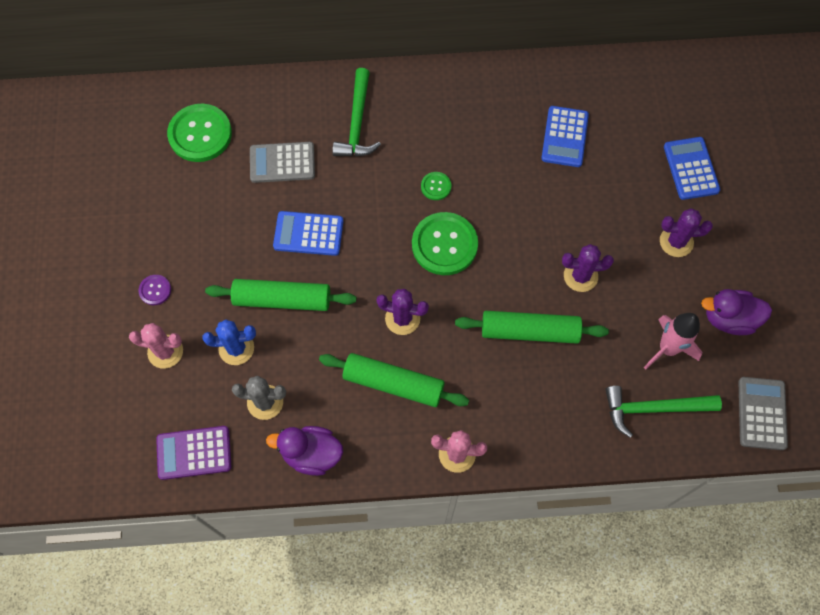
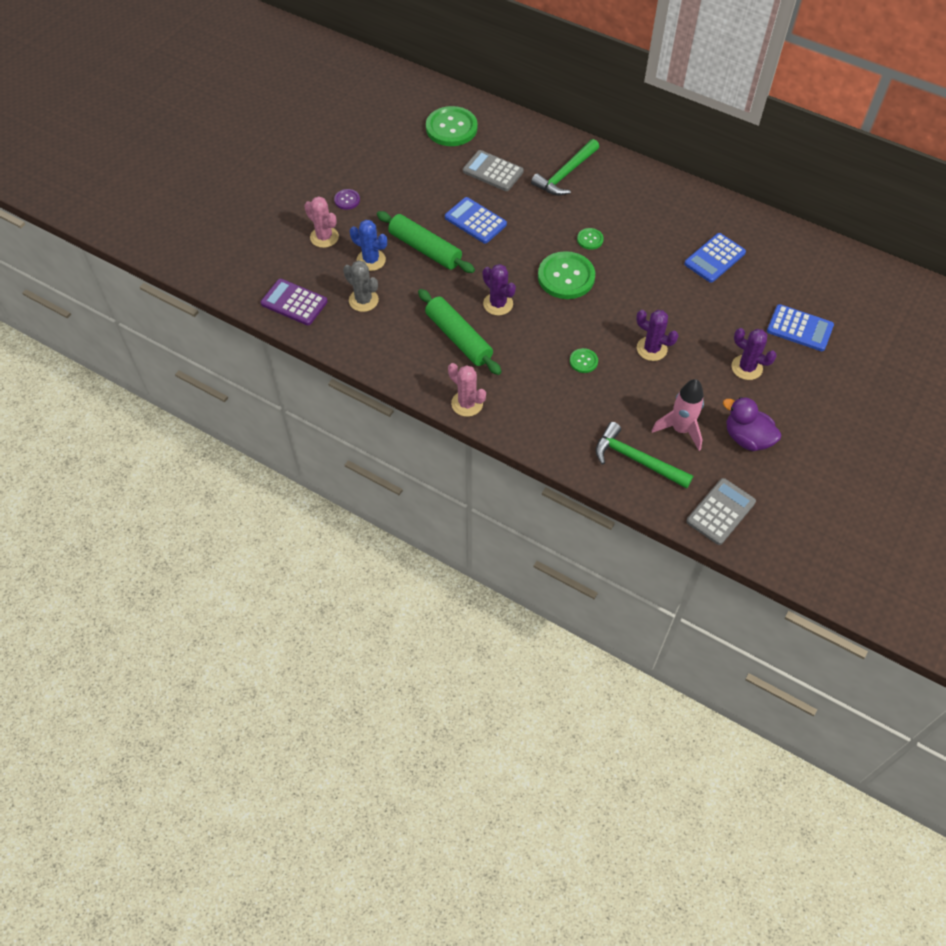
camera: 35 degrees right, 10 degrees down
(311, 454) = (368, 346): purple duck -> none
(530, 331) = (583, 361): green rolling pin -> green button
(690, 169) = (799, 328): blue calculator -> blue calculator turned 90 degrees clockwise

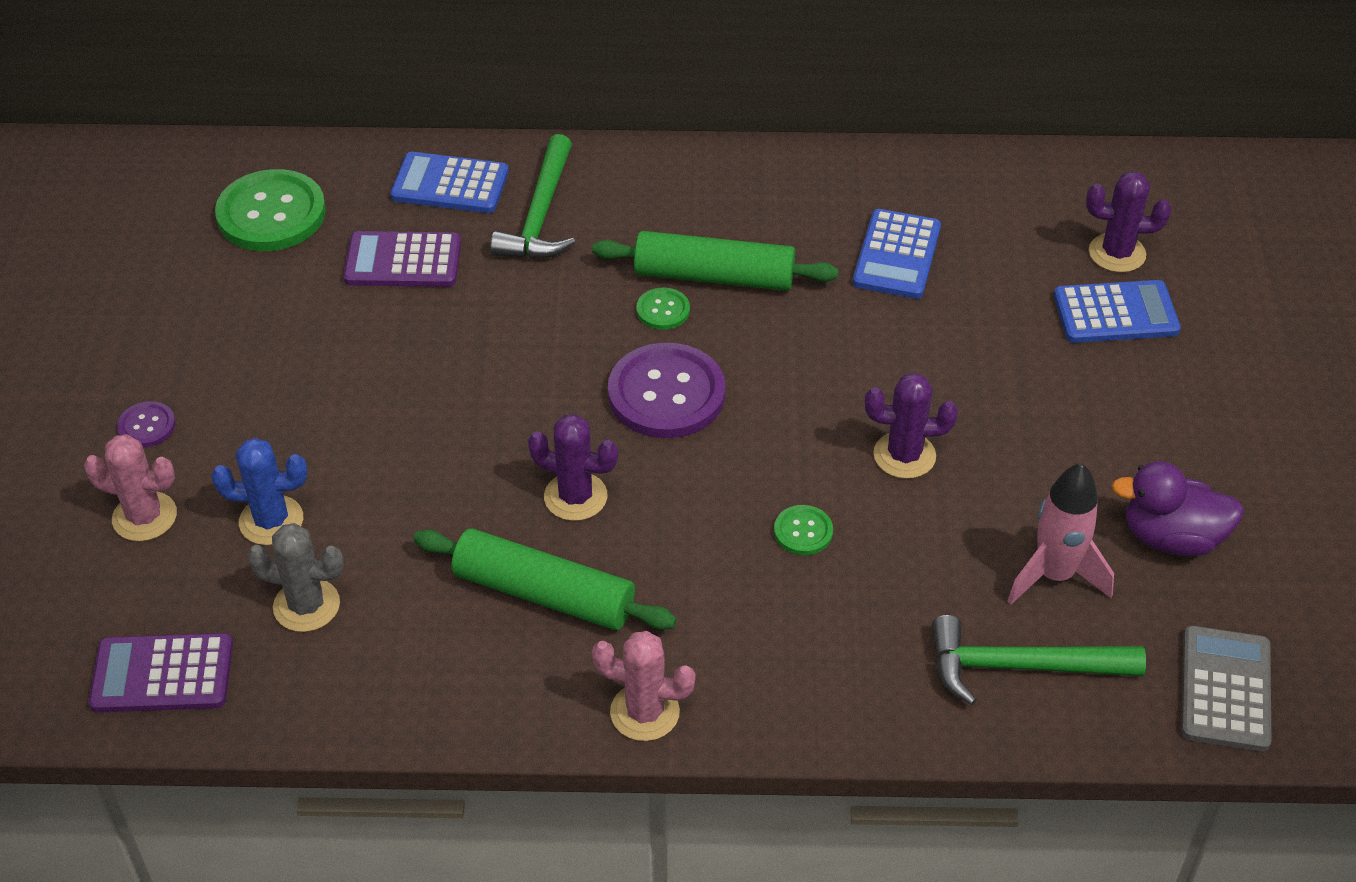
camera: 30 degrees left, 10 degrees down
(425, 249) = (366, 454): green rolling pin -> green rolling pin (714, 276)
(475, 221) = (430, 363): blue calculator -> blue calculator (450, 184)
(493, 171) = (403, 261): grey calculator -> purple calculator
(566, 277) = (666, 394): green button -> purple button
(746, 367) = (1082, 416): purple cactus -> purple cactus (1117, 253)

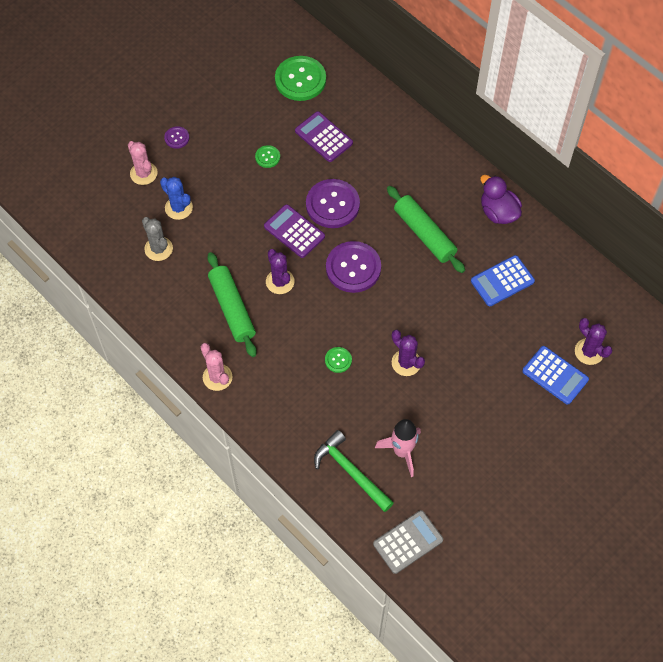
camera: 45 degrees right, 15 degrees up
(162, 675) = (95, 236): purple calculator -> purple calculator (294, 231)
(450, 184) = (374, 116): blue calculator -> none
(528, 336) = (332, 205): none -> purple button
(540, 216) = (391, 156): green hammer -> none
(663, 310) = (390, 233): green button -> green button (267, 157)
(1171, 537) = (460, 476): purple duck -> purple duck (498, 212)

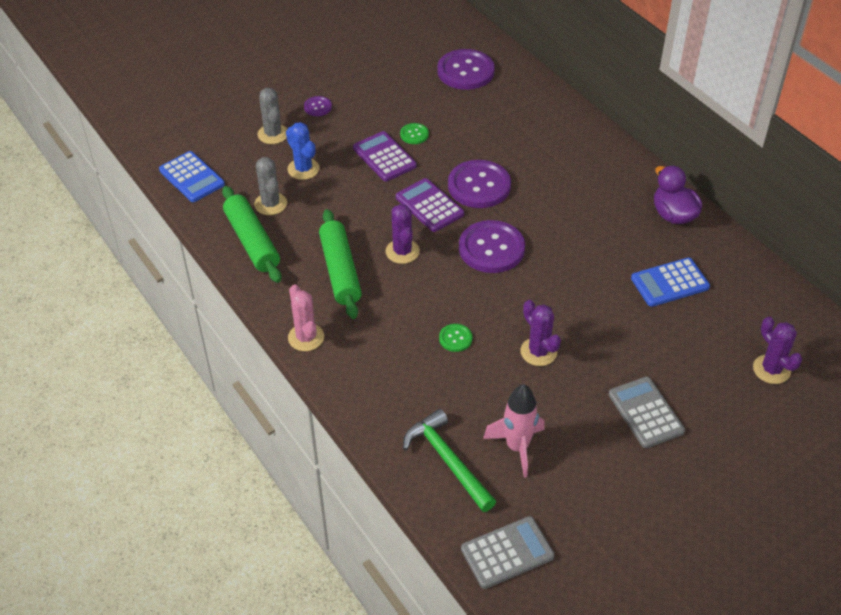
camera: 10 degrees right, 15 degrees down
(143, 173) = (273, 134): pink cactus -> grey cactus
(300, 79) = (465, 71): green button -> purple button
(323, 137) = (481, 124): purple calculator -> purple calculator (384, 157)
(424, 234) = (582, 225): green rolling pin -> green rolling pin (252, 241)
(496, 406) = (645, 413): none -> grey calculator
(555, 375) = (725, 389): blue calculator -> blue calculator (192, 177)

